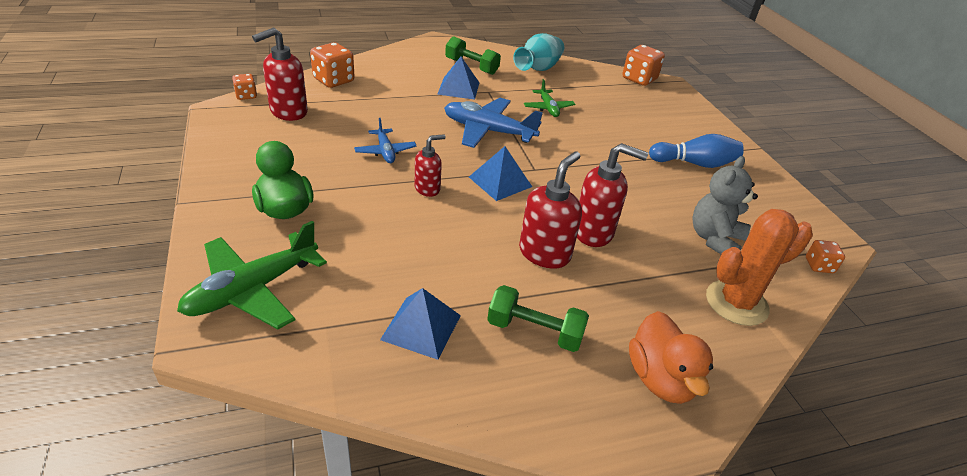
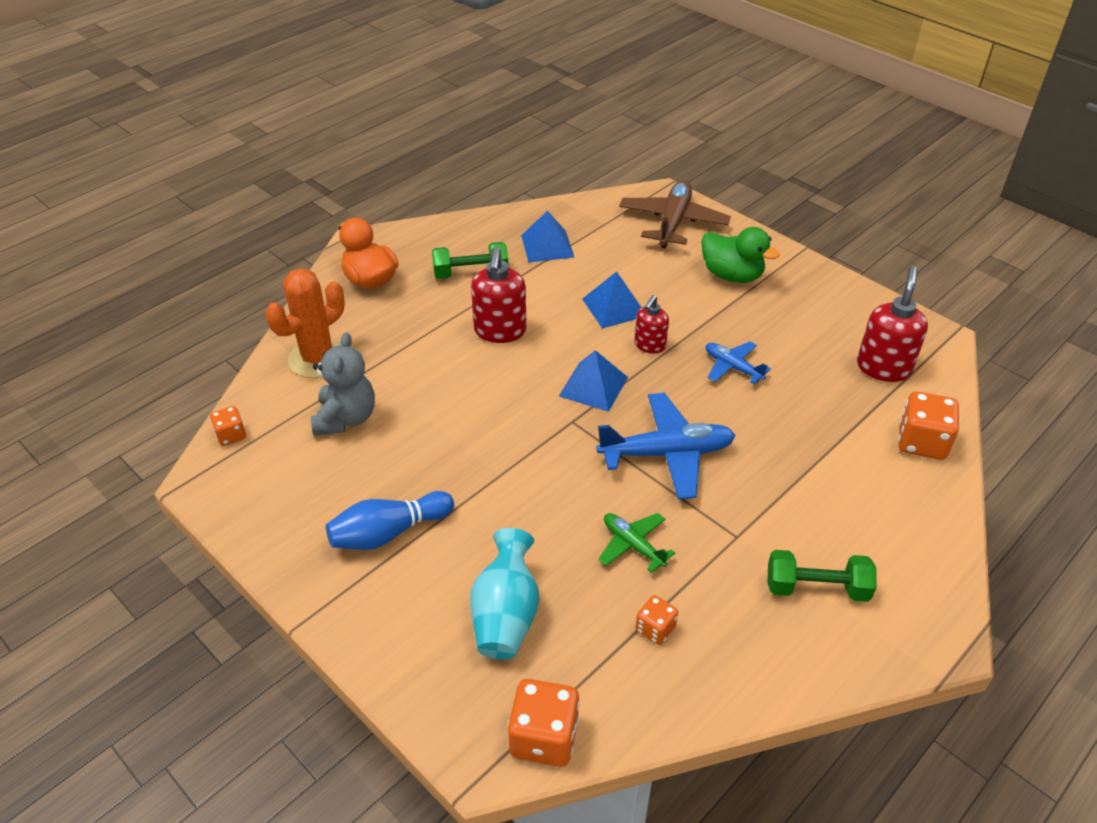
camera: 155 degrees right, 5 degrees up
(246, 96) = (953, 366): orange dice -> orange dice (655, 629)
(252, 289) = (673, 222): green plane -> brown plane
(458, 88) = (778, 519): blue pyramid -> blue pyramid (614, 307)
(538, 69) = (723, 653): turquoise vase -> turquoise vase (506, 615)
(593, 232) = (468, 371): red soap dispenser -> none

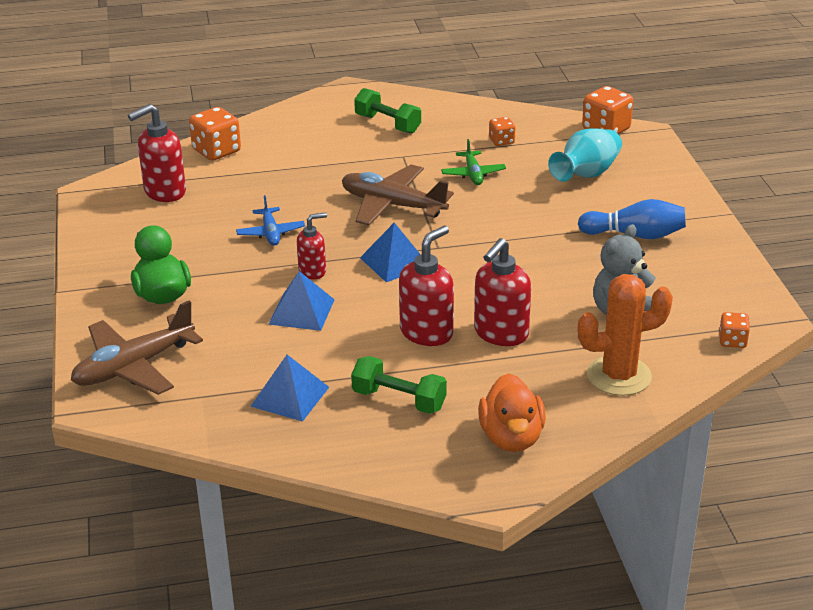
camera: 145 degrees left, 10 degrees down
(440, 355) = (500, 334): none -> red soap dispenser
(666, 454) = (393, 205): blue plane -> brown plane

